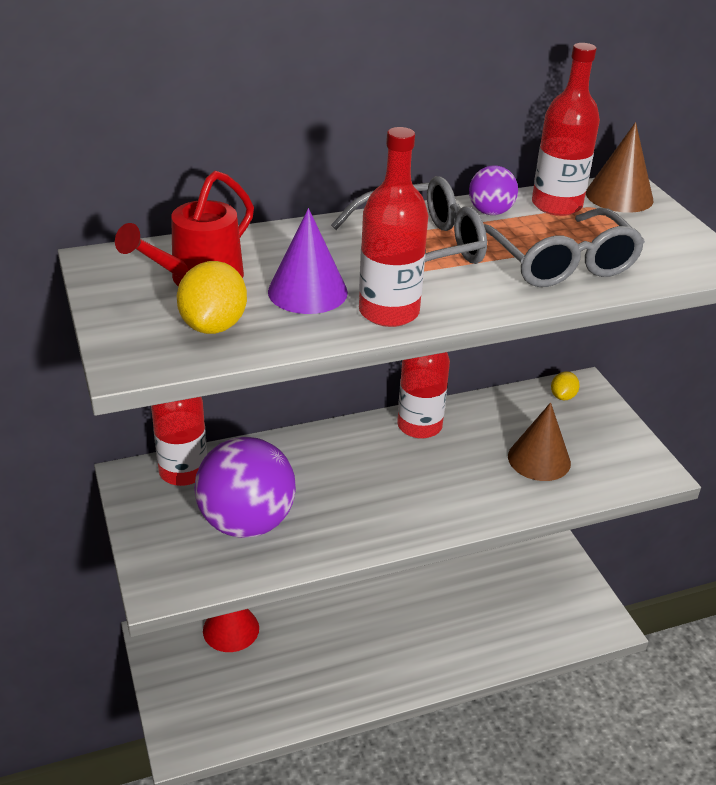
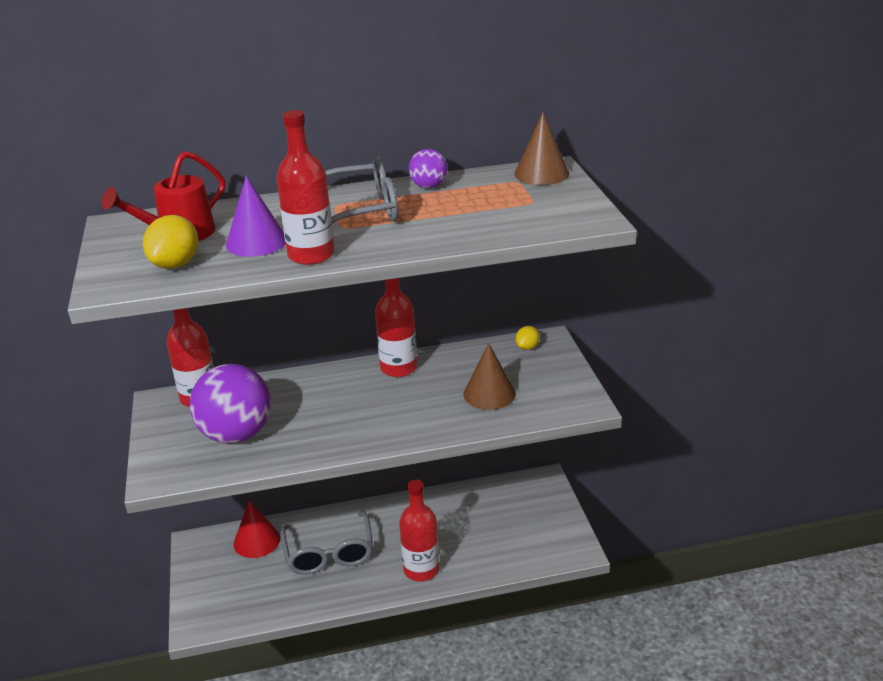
camera: 10 degrees right, 5 degrees down
(556, 205) = (485, 181): red bottle -> red bottle (421, 569)
(560, 263) = (465, 221): grey glasses -> grey glasses (329, 553)

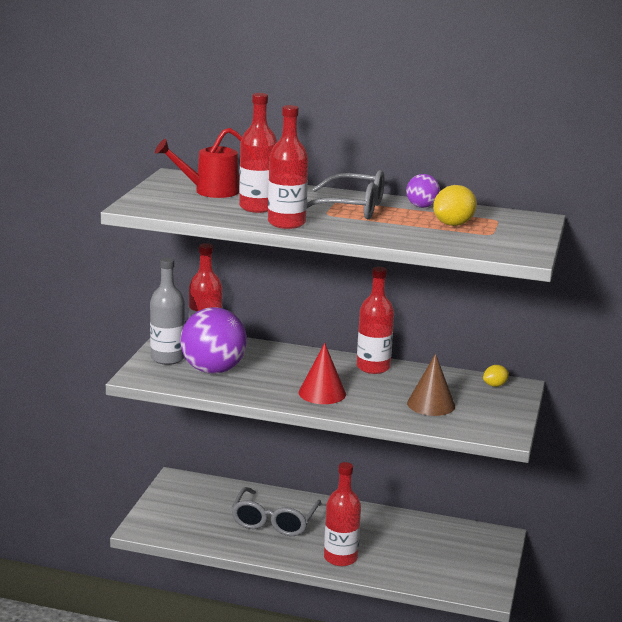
camera: 25 degrees right, 10 degrees down
(173, 437) = (167, 358): none -> grey bottle
(176, 264) = (190, 206): yellow lemon -> yellow lemon (453, 224)
(256, 242) = (257, 207): purple cone -> red bottle
(257, 541) = (224, 494): red cone -> red cone (322, 393)
(541, 173) = (523, 219): brown cone -> none

